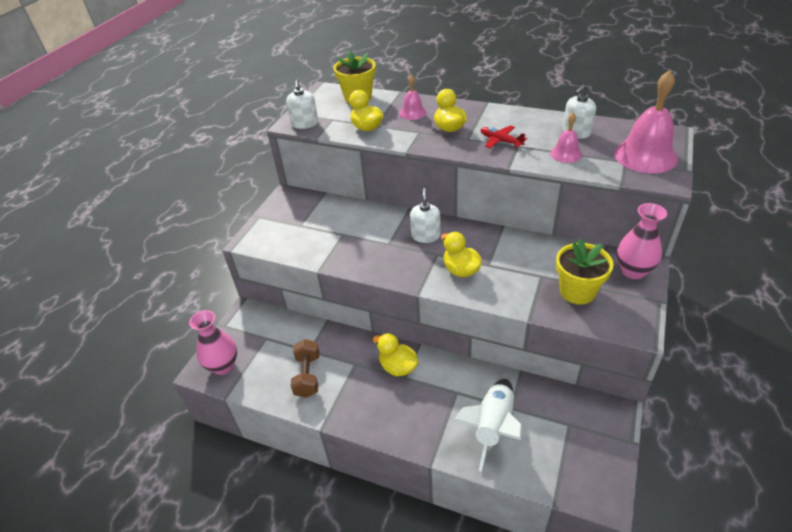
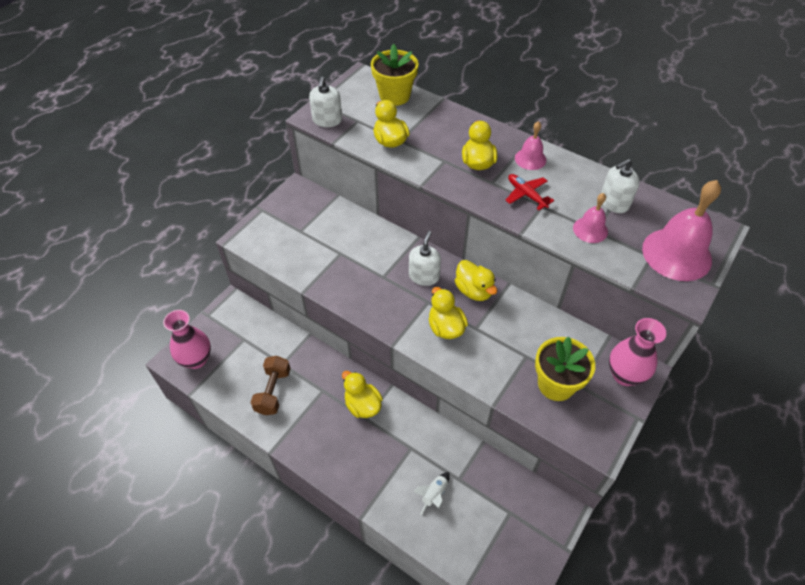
camera: 10 degrees right, 10 degrees up
(412, 113) = (446, 132): pink bell -> pink bell (530, 159)
(474, 237) = (474, 290): none -> yellow duck
(493, 427) = (434, 494): white rocket -> white rocket, size x0.47

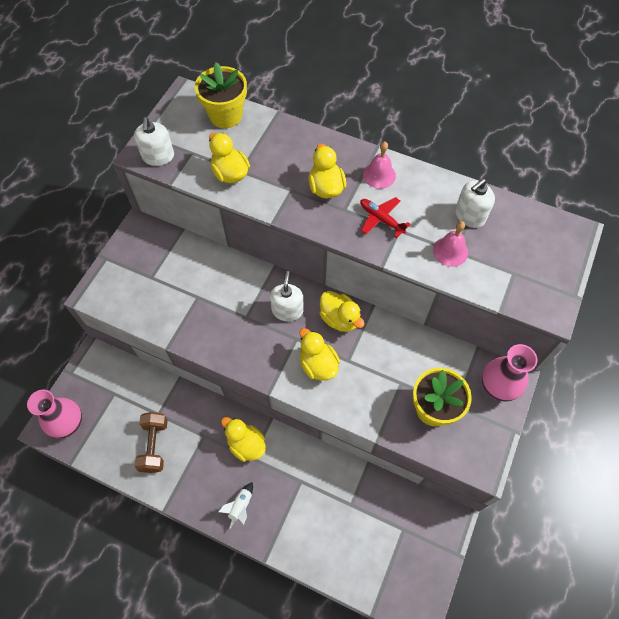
camera: 10 degrees left, 10 degrees up
(434, 494) = (330, 524): white rocket -> white rocket (240, 506)
(677, 254) = (537, 266): pink bell -> none

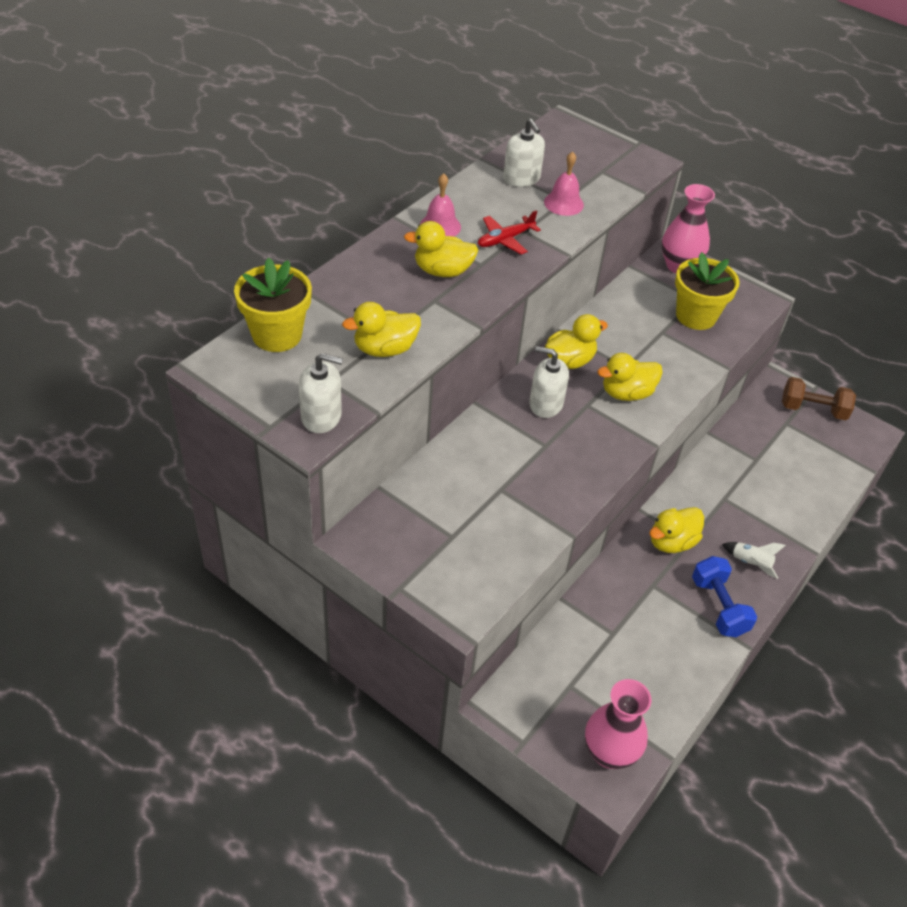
camera: 80 degrees left, 15 degrees down
(154, 445) = (659, 644): brown dumbbell -> brown dumbbell (813, 409)
(195, 485) = (718, 606): none -> blue dumbbell

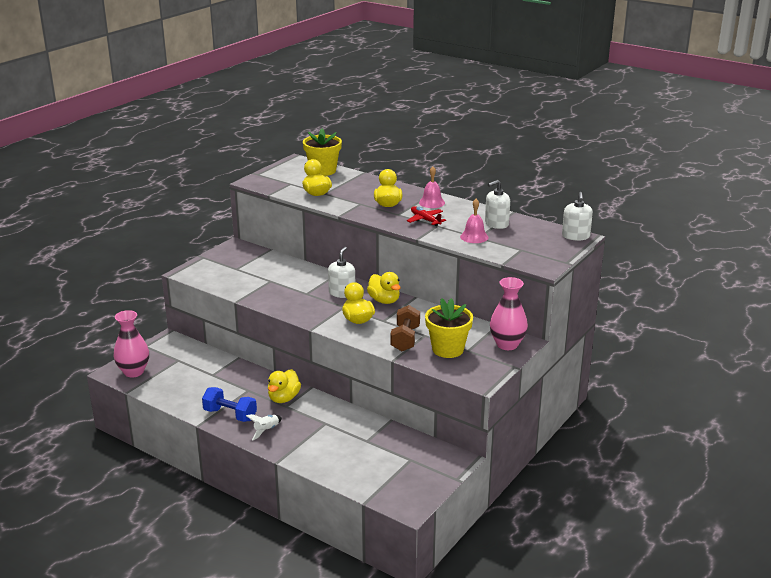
camera: 90 degrees right, 20 degrees down
(321, 416) = (264, 183): white soap dispenser -> white soap dispenser (575, 236)
(671, 542) = (284, 398): yellow duck -> yellow duck turned 120 degrees counterclockwise
(718, 606) = (230, 415): blue dumbbell -> blue dumbbell turned 45 degrees clockwise
(813, 409) = (430, 475): brown dumbbell -> brown dumbbell (405, 339)

